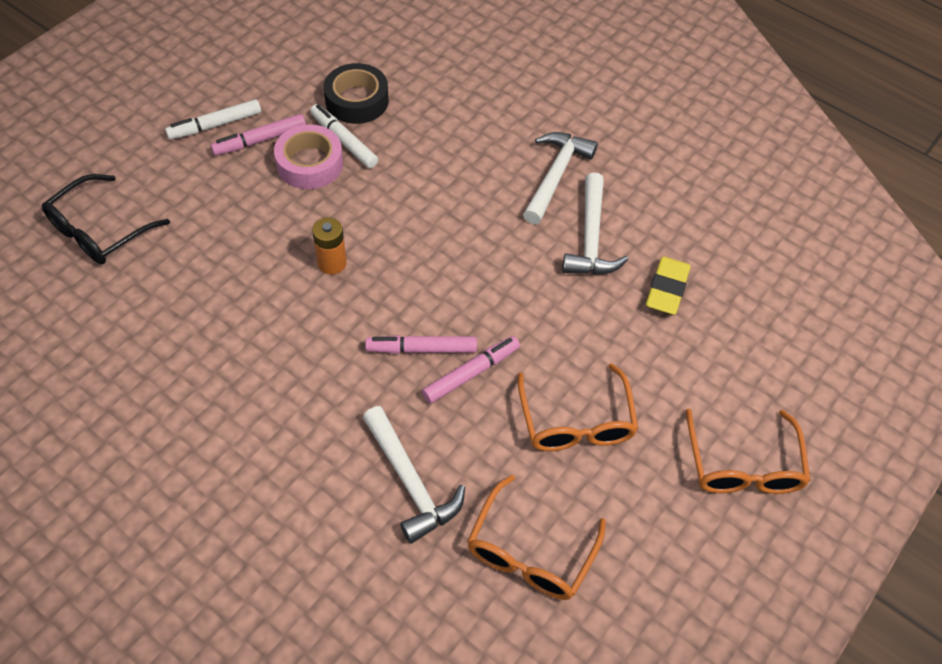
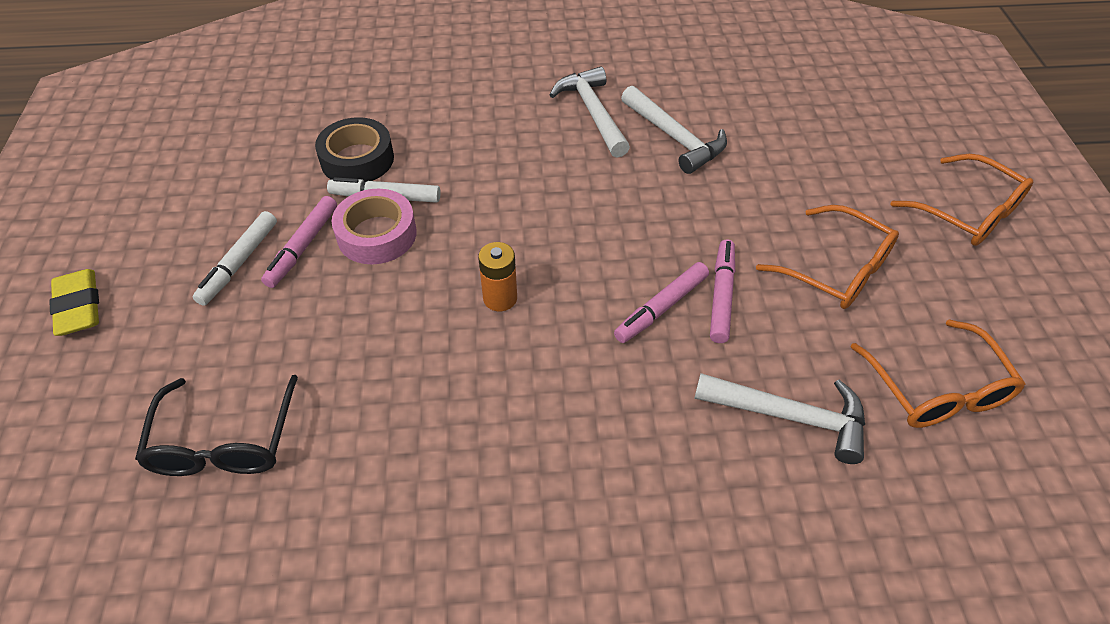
camera: 40 degrees left, 5 degrees down
(667, 289) = (769, 136): yellow eraser -> yellow eraser (79, 307)

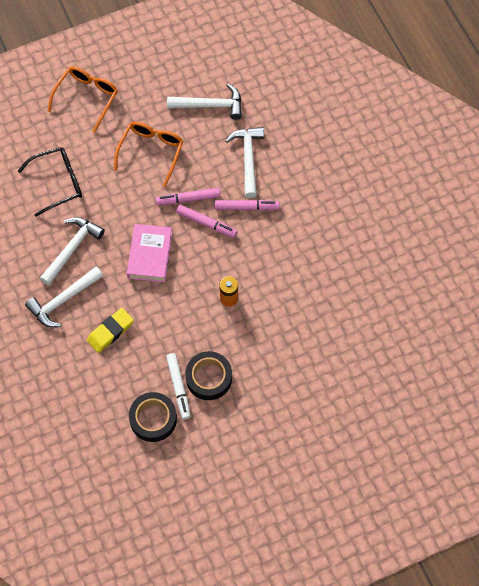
camera: 110 degrees left, 15 degrees up
(79, 307) = (316, 504): yellow eraser -> yellow eraser (110, 332)
(224, 441) = (356, 382): black glasses -> black glasses (58, 183)
(239, 263) = (256, 439): white marker -> none
(303, 247) = (232, 412): pink marker -> pink marker (246, 207)
(377, 234) = (209, 378): pink tape -> black tape
(627, 219) = (150, 255): none -> pink book
(936, 389) = (210, 105): orange glasses -> white hammer

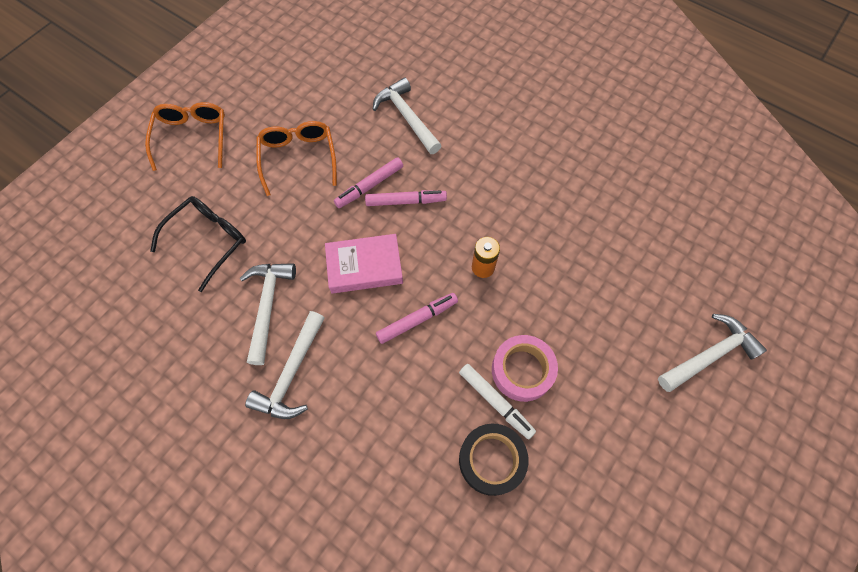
camera: 30 degrees left, 0 degrees up
(110, 332) = (372, 380): yellow eraser -> none
(150, 255) = (364, 266): pink book -> pink book turned 75 degrees counterclockwise
(209, 378) = (522, 370): black tape -> pink tape
(210, 105) = (334, 85): white hammer -> white hammer (709, 355)
(246, 207) = (437, 164): pink marker -> pink marker (417, 320)

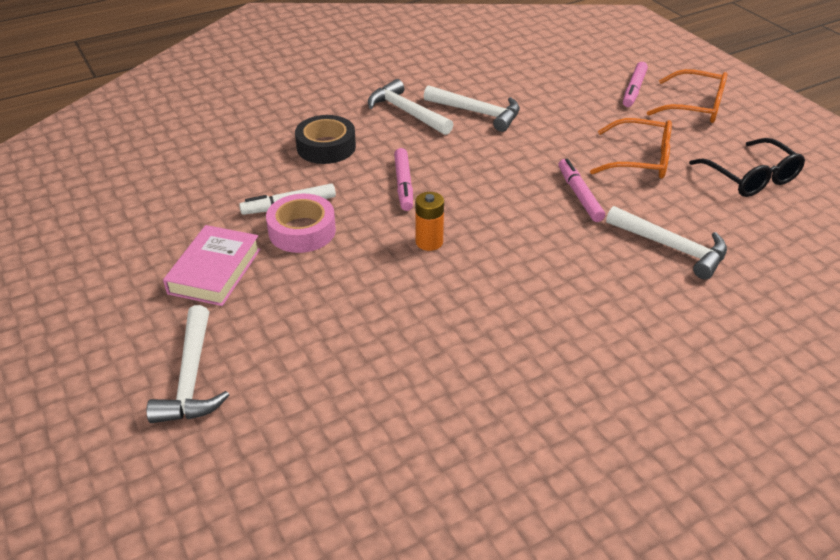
camera: 115 degrees right, 25 degrees down
(208, 241) = (564, 97): black glasses -> black glasses (751, 178)
(364, 266) = (482, 169): pink book -> pink book (215, 271)
(406, 117) = (672, 247): white hammer -> white hammer turned 45 degrees clockwise
(406, 201) = (545, 214): pink marker -> pink marker (634, 89)
(491, 460) = (245, 188): black tape -> black tape (326, 147)

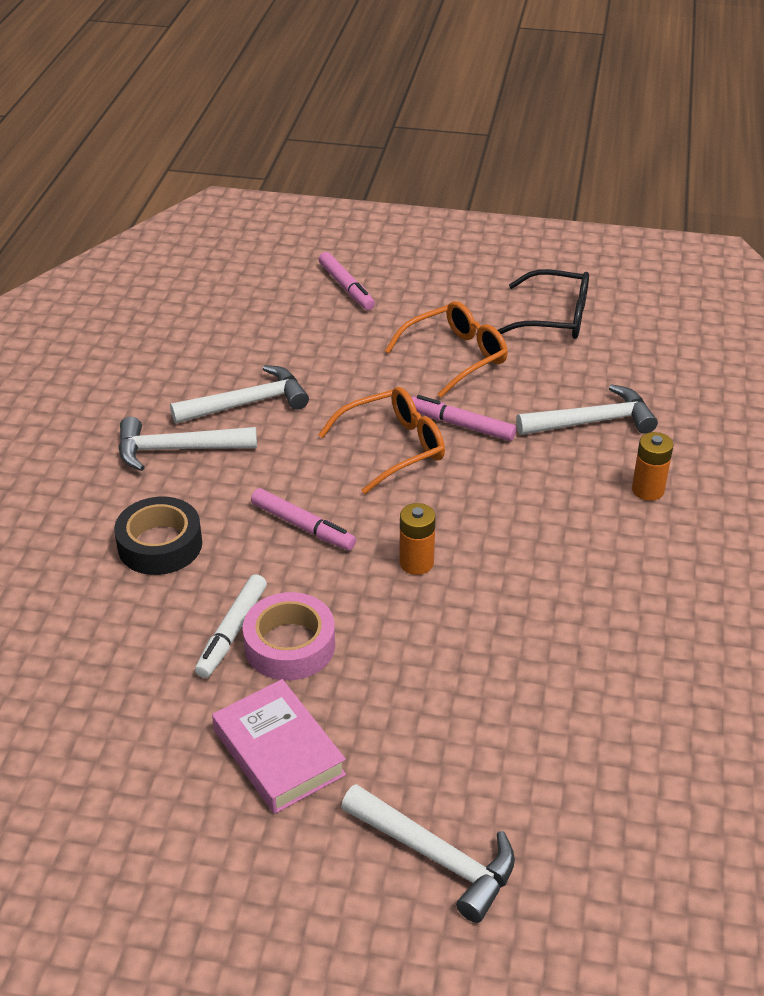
camera: 50 degrees left, 0 degrees up
(641, 308) = (648, 490): none -> orange battery
(695, 107) = (420, 274): orange glasses -> orange glasses (393, 447)

